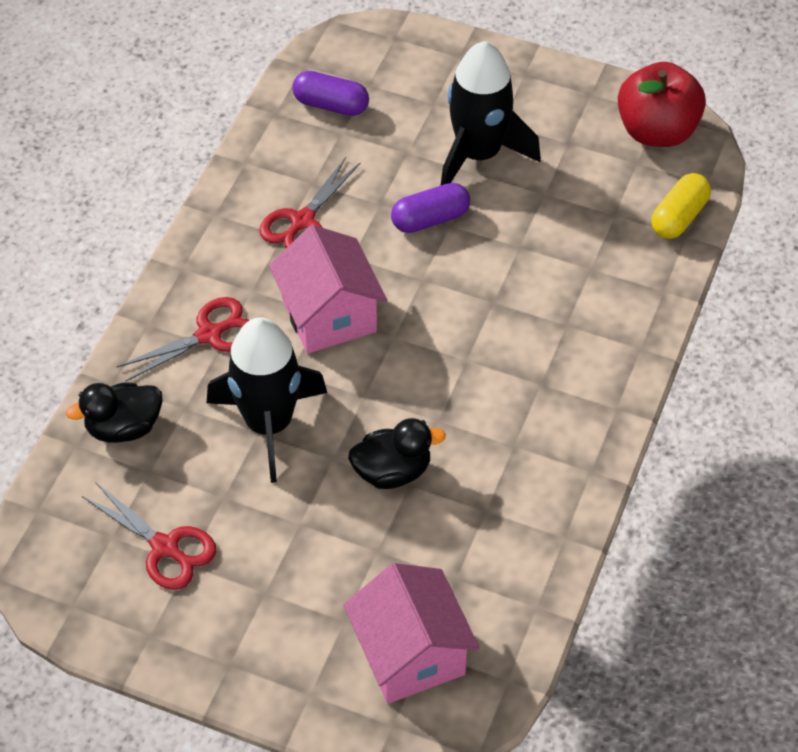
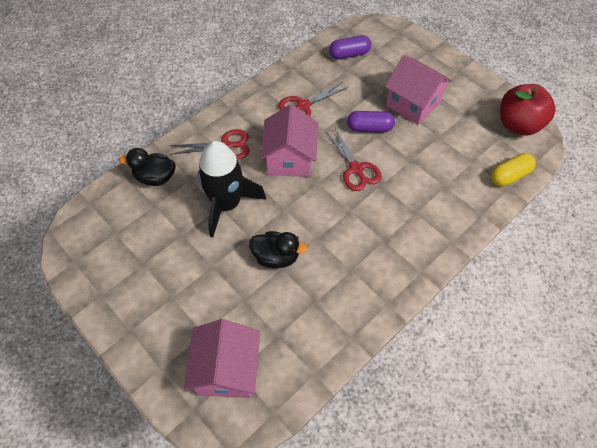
camera: 25 degrees right, 5 degrees up
(165, 547) = (136, 249): red scissors -> red scissors (356, 169)
(331, 105) = (349, 54): purple capsule -> purple capsule turned 60 degrees counterclockwise
(479, 154) = (413, 104): black rocket -> pink house

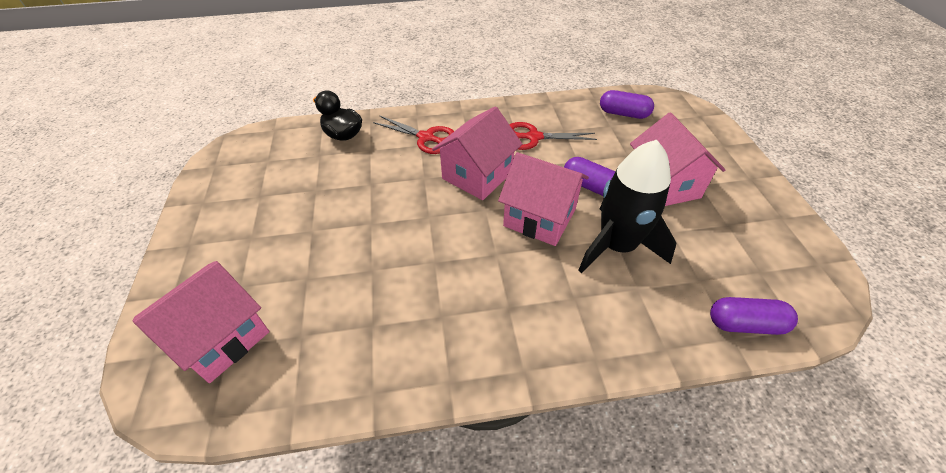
camera: 35 degrees right, 10 degrees down
(227, 204) = (379, 185): black rocket -> black rocket (616, 246)
(276, 257) = (377, 256): black duck -> none
(356, 169) = (539, 217): red scissors -> pink house
(509, 176) = (745, 324): yellow capsule -> purple capsule
(518, 124) = (802, 270): red apple -> none

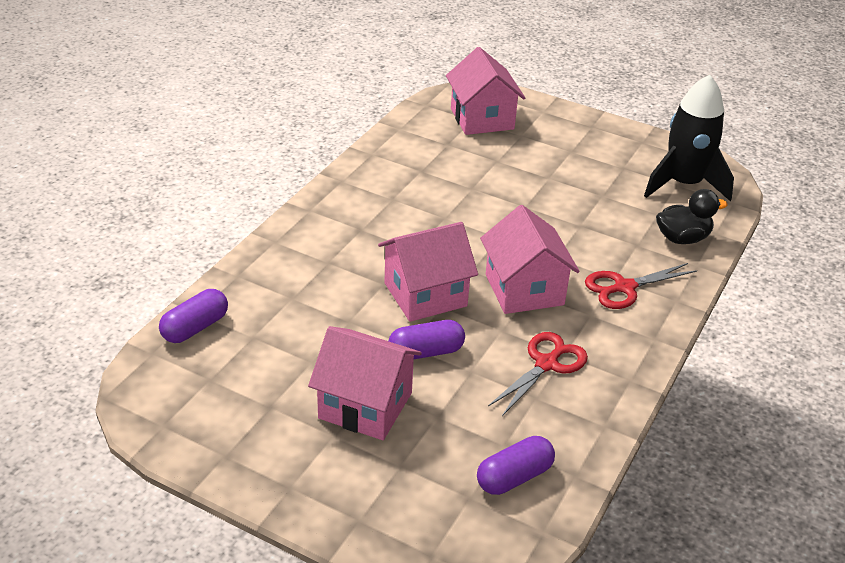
camera: 125 degrees right, 10 degrees down
(616, 246) = (341, 316): black rocket -> black rocket (683, 184)

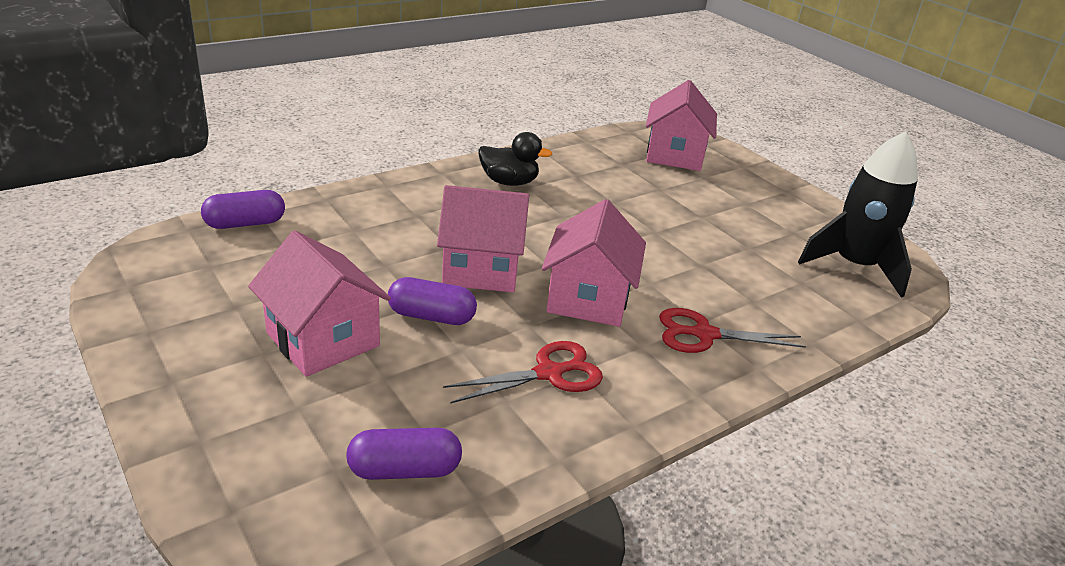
camera: 25 degrees right, 5 degrees down
(682, 238) = (813, 312): black duck -> black duck (509, 182)

